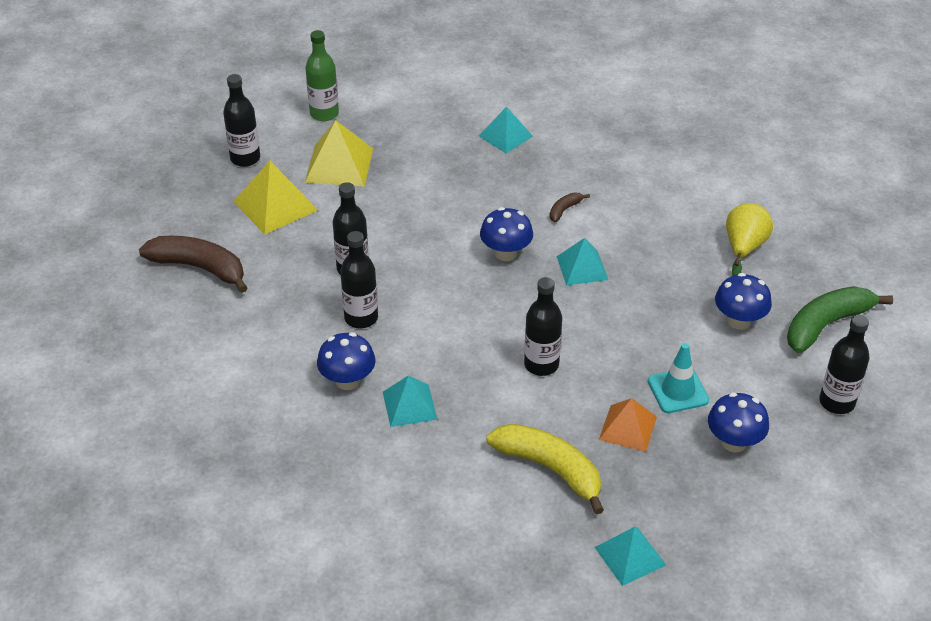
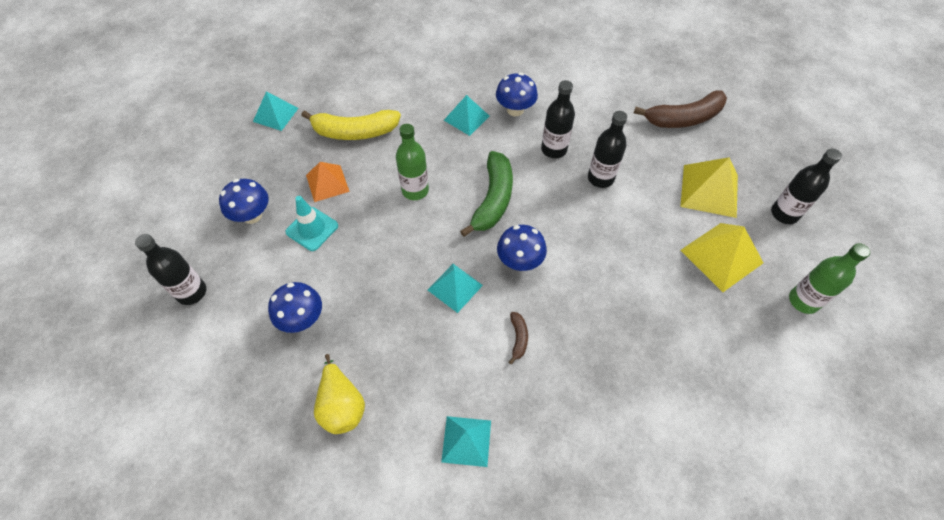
camera: 140 degrees right, 15 degrees up
(505, 136) = (647, 392): turquoise pyramid -> turquoise pyramid (466, 441)
(541, 365) = (415, 190): black bottle -> green bottle
(826, 325) = (228, 364): green banana -> green banana (493, 199)

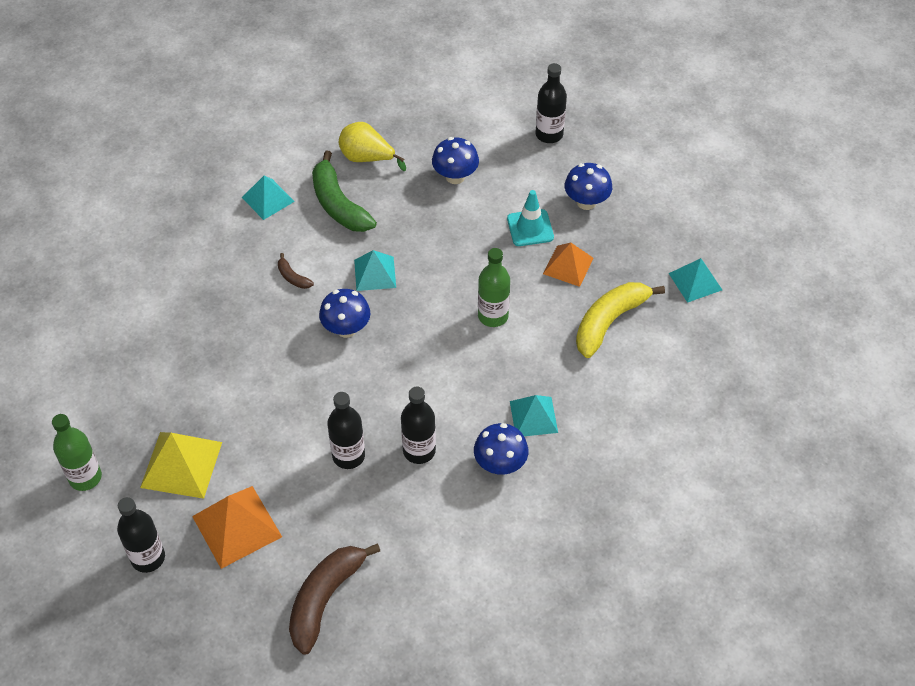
camera: 135 degrees right, 5 degrees down
(493, 199) = (421, 360): green banana -> green banana (338, 204)
(709, 190) = (237, 526): yellow pyramid -> orange pyramid

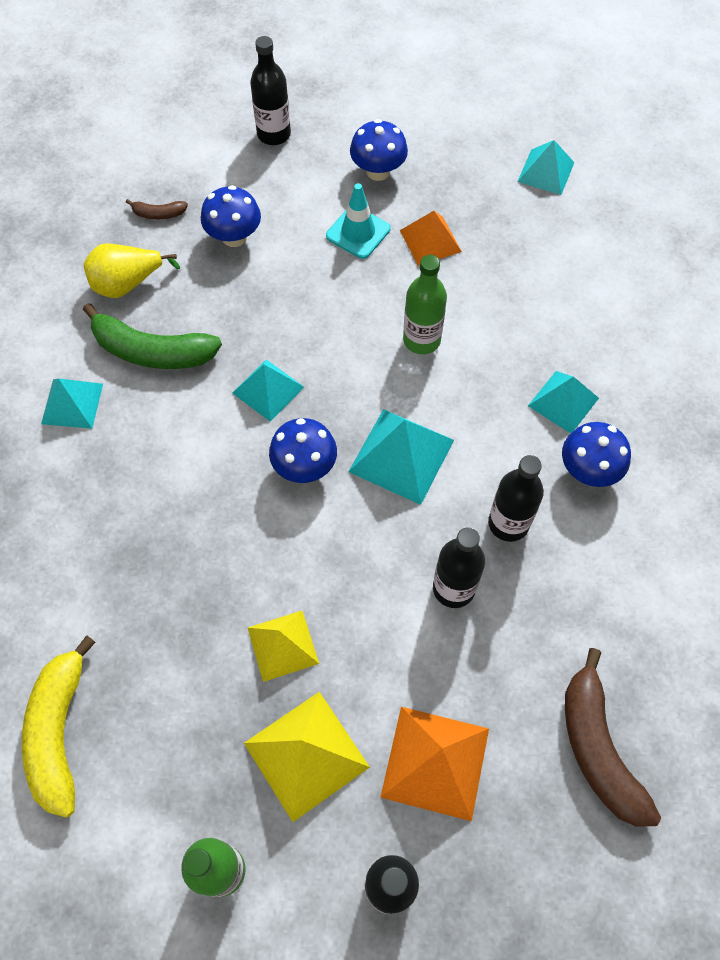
camera: 45 degrees left, 10 degrees up
(231, 405) = (282, 645): none -> yellow pyramid
(293, 277) = (192, 461): brown banana -> brown banana (159, 214)
(404, 367) = (401, 455): none -> turquoise pyramid
(609, 322) = (522, 263): yellow banana -> yellow banana (59, 732)

